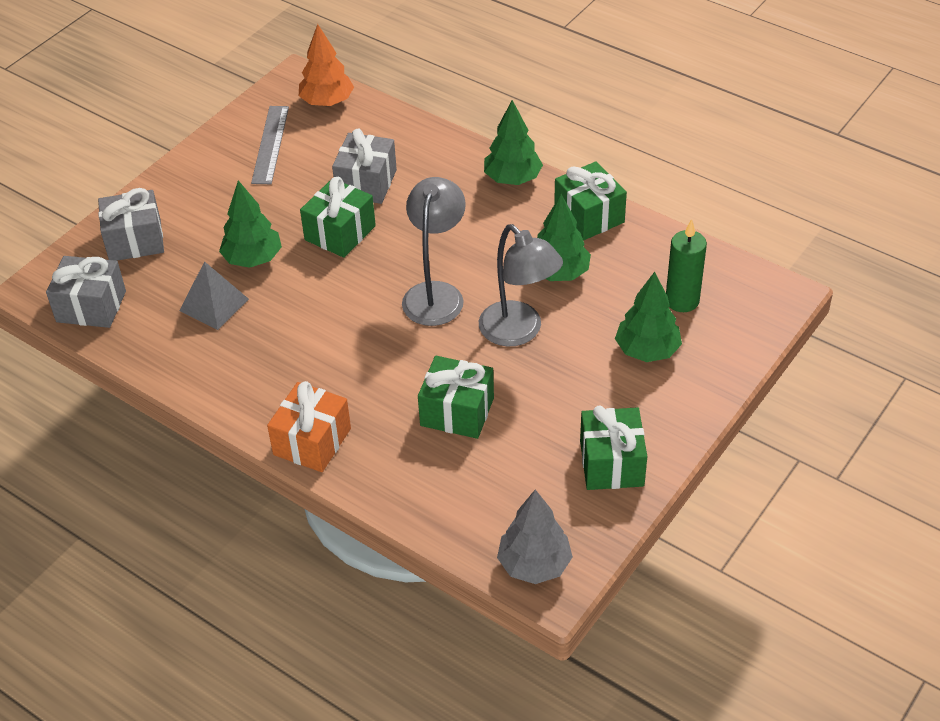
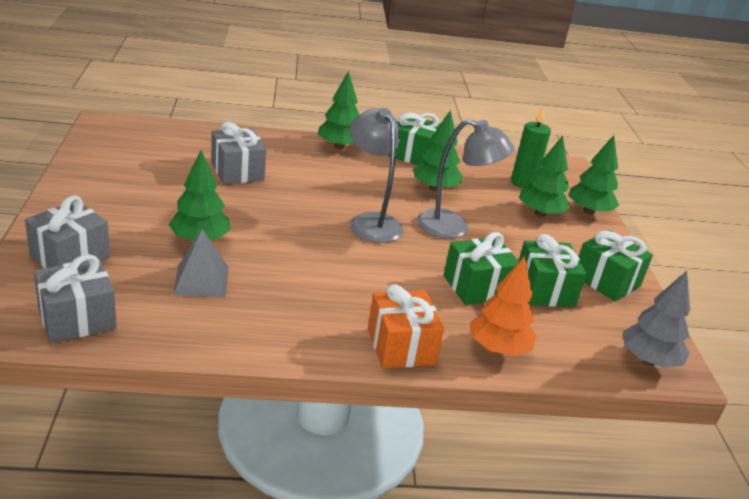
camera: 45 degrees left, 15 degrees down
(270, 144) = (128, 165): grey ruler -> none
(327, 102) = (147, 132): orange tree -> orange tree (498, 348)
(340, 233) = (253, 205): green gift -> green gift (544, 290)
(717, 370) = (589, 211): none -> green tree

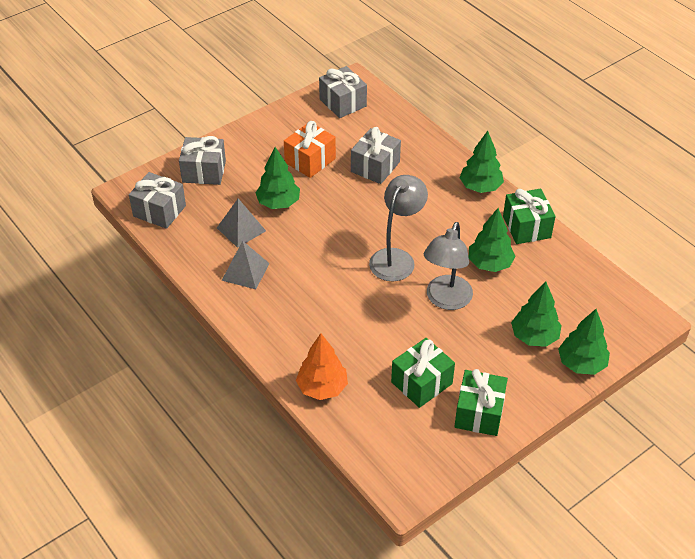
camera: 60 degrees right, 15 degrees up
(123, 141) = (343, 103): none -> grey gift
(270, 310) = (245, 271): none -> grey pyramid
(401, 346) = (274, 342): orange gift -> orange gift (310, 160)
(454, 227) = (446, 300): grey lamp -> grey lamp turned 45 degrees clockwise
(477, 287) = (381, 347): green gift -> none
(523, 183) = (573, 306): green candle -> none
(649, 360) = (398, 472): grey tree -> none

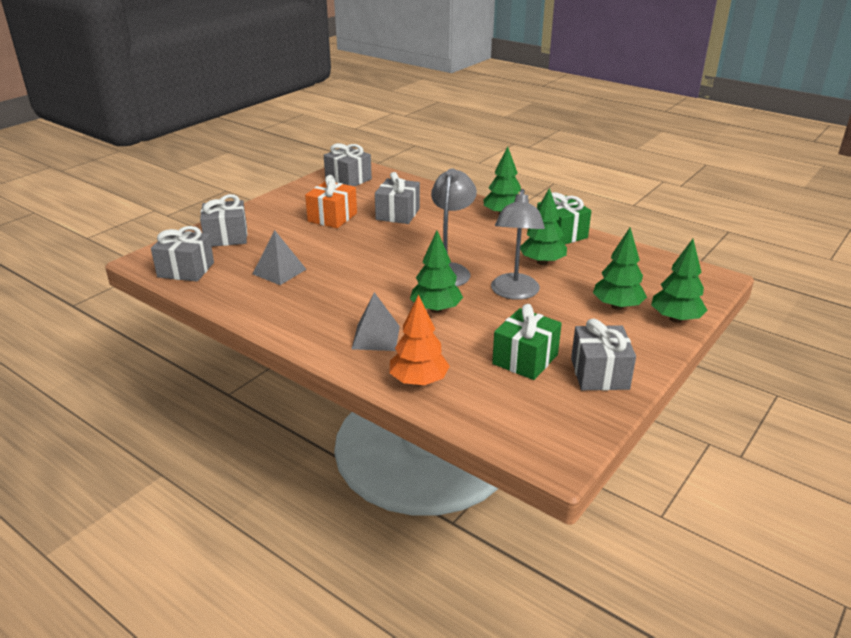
camera: 15 degrees left, 15 degrees down
(245, 271) = (295, 301): grey pyramid -> grey pyramid (376, 337)
(278, 203) = (312, 248): green tree -> green tree (436, 309)
(479, 413) = (599, 373): green gift -> grey gift

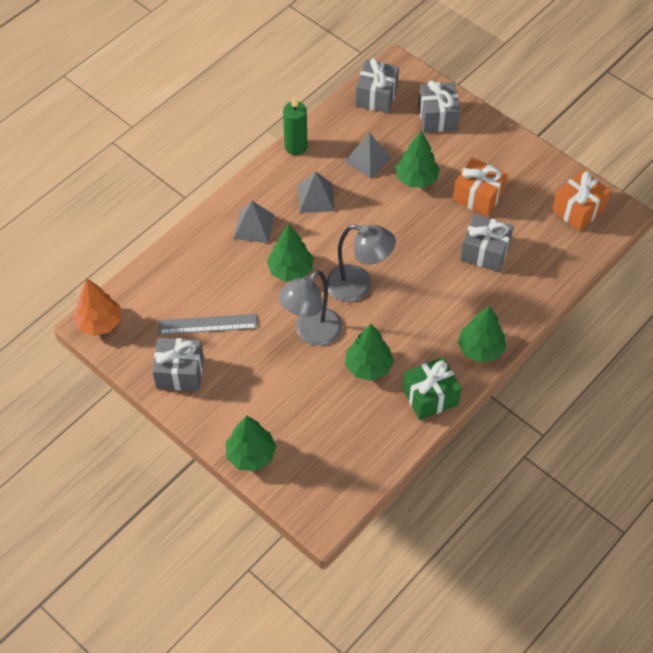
camera: 95 degrees right, 25 degrees up
(252, 316) = (296, 146): none -> green candle
(332, 299) = (316, 198): none -> grey pyramid
(348, 179) = (578, 210): grey gift -> orange gift
(418, 381) = (191, 251): orange tree -> orange tree (100, 323)
(514, 293) = (311, 333): grey lamp -> grey lamp turned 60 degrees counterclockwise
(525, 359) = (207, 324): green gift -> grey ruler
(617, 306) = (278, 412): green tree -> green tree (416, 179)

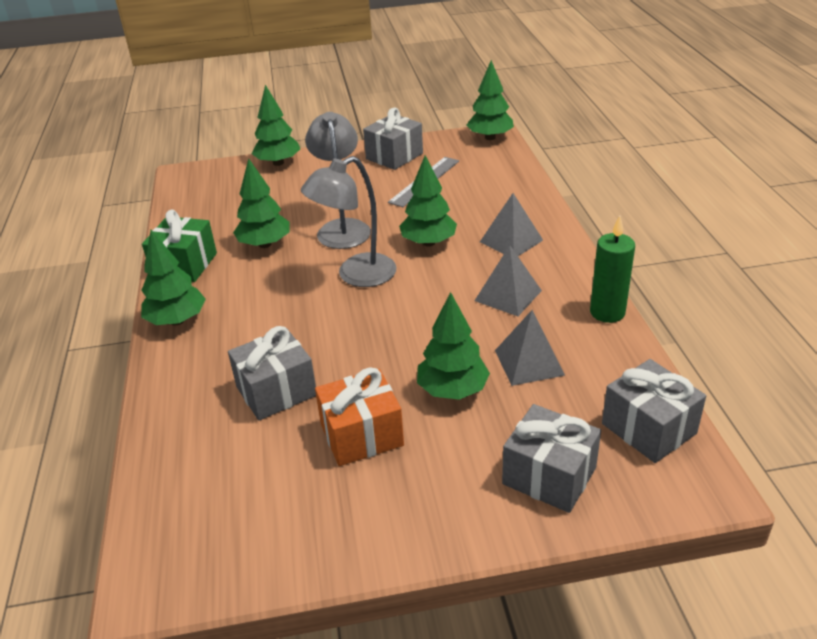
camera: 130 degrees right, 20 degrees down
(100, 323) = (490, 137): orange tree -> green tree
(578, 210) = (215, 534): orange gift -> none

